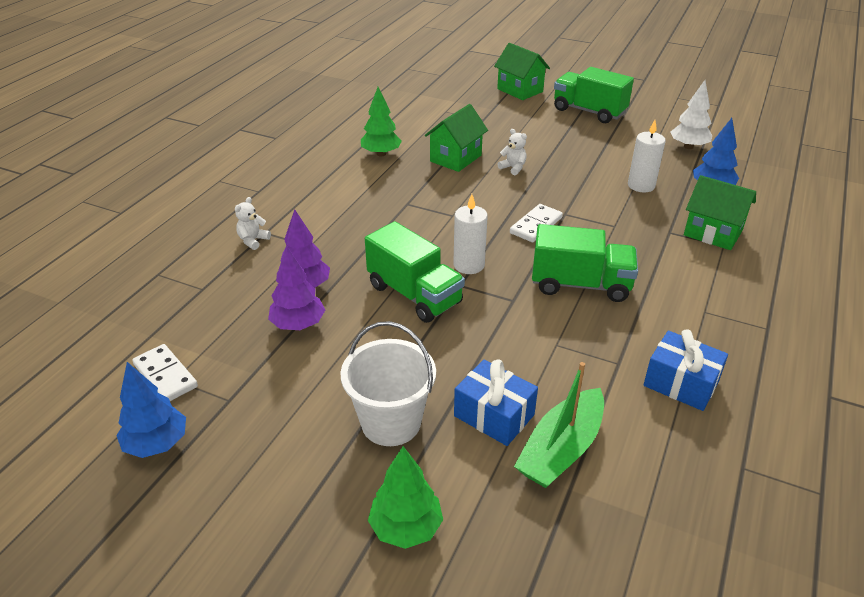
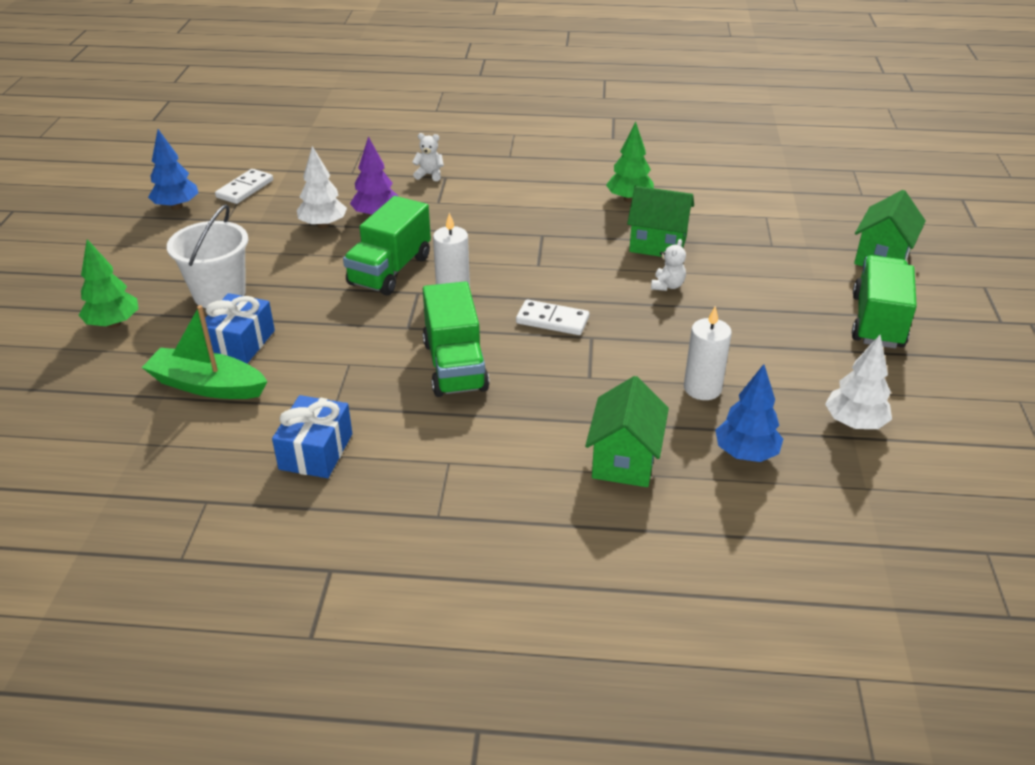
camera: 70 degrees right, 0 degrees up
(298, 325) = (323, 225): purple tree -> white tree

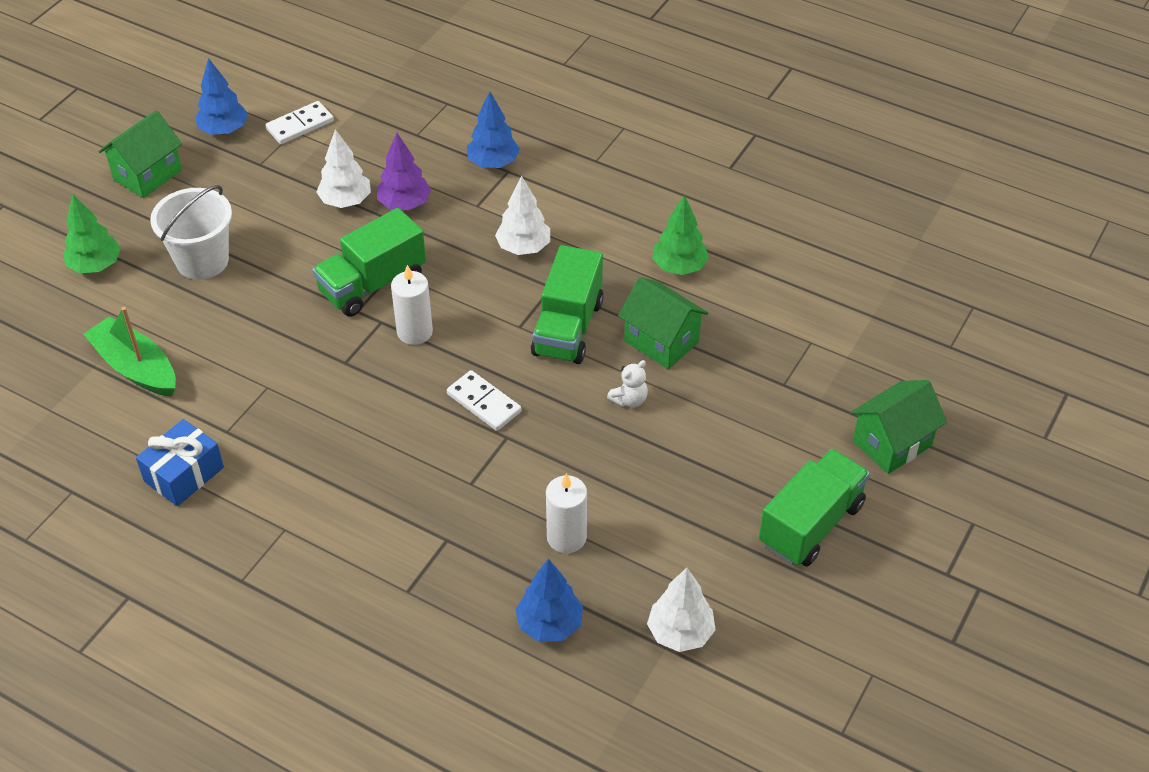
camera: 25 degrees right, 10 degrees up
(240, 343) = (188, 328): blue gift -> none
(429, 175) = (493, 163): white teddy bear -> blue tree
(455, 366) = (358, 424): green truck -> green truck (567, 328)
(498, 217) = (523, 247): none -> white tree
(624, 460) = (435, 587): green house -> green house (147, 175)

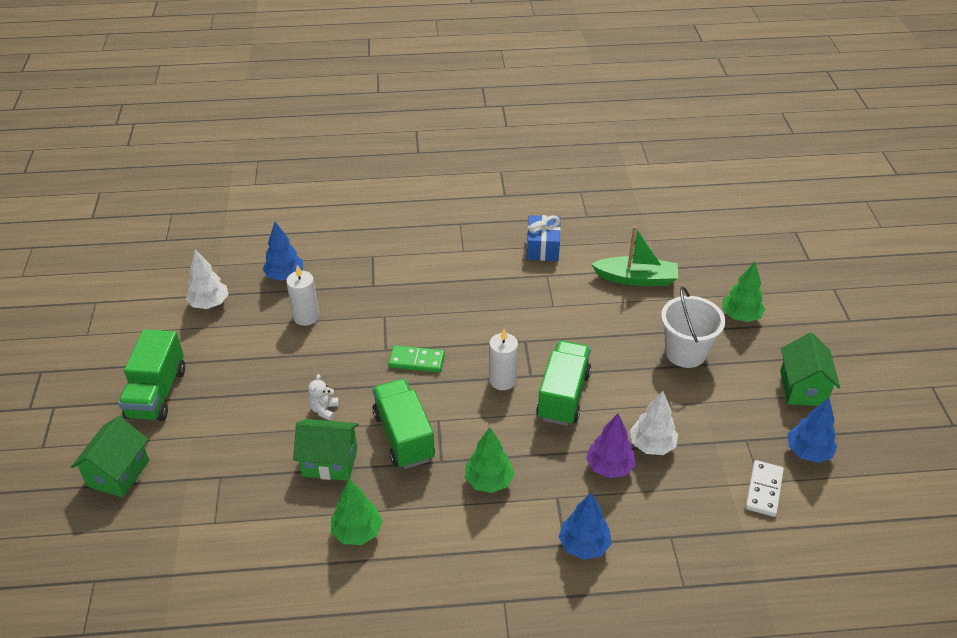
camera: 145 degrees right, 5 degrees down
(483, 403) = (416, 361): white domino -> green domino
(523, 247) = (489, 481): white tree -> green tree

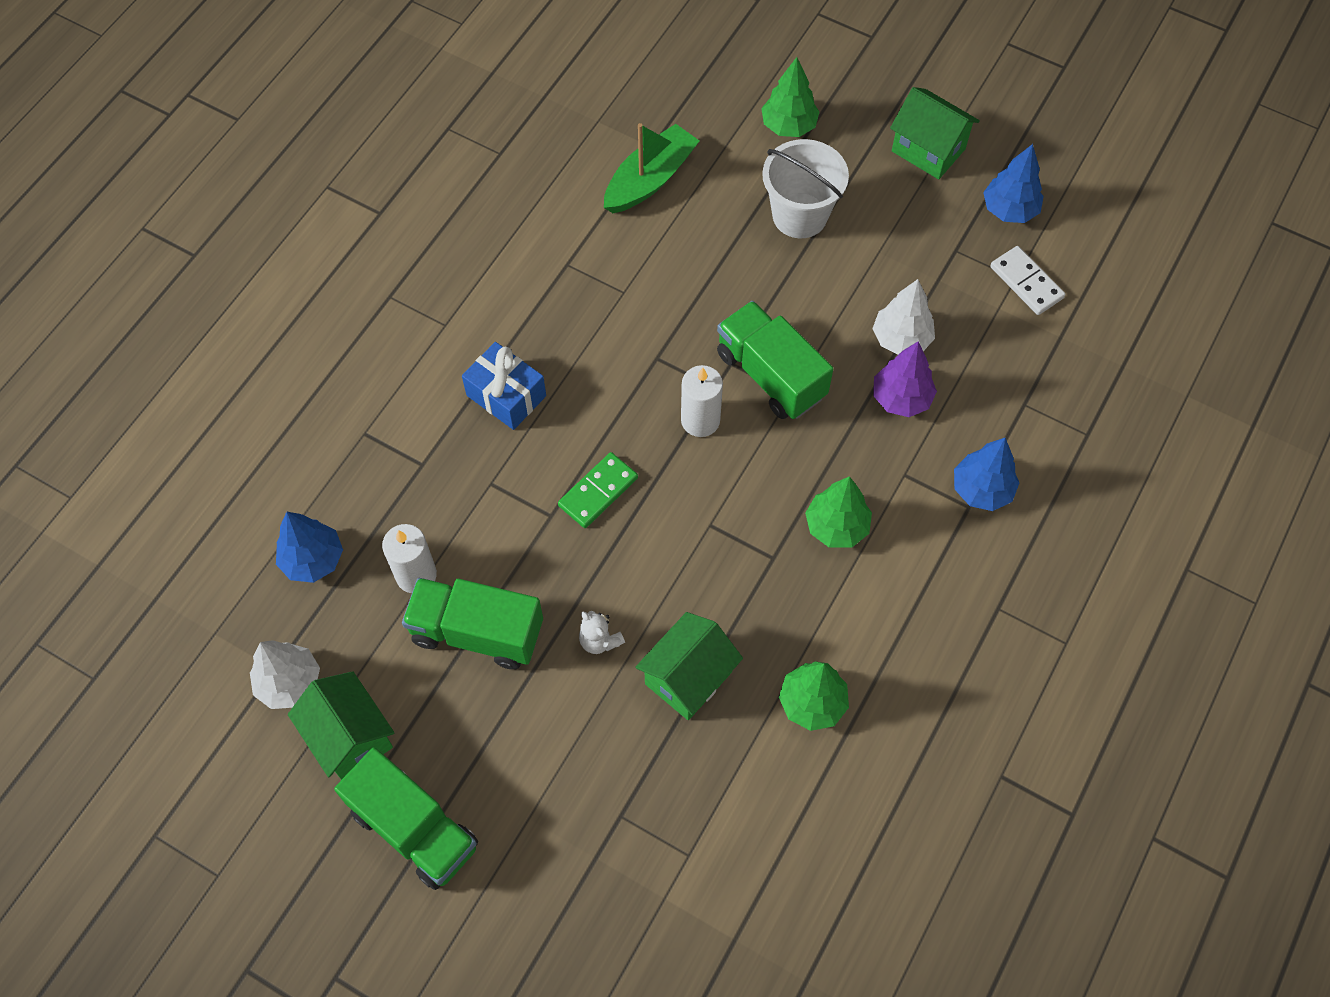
camera: 55 degrees left, 20 degrees up
(118, 473) = (525, 937): green house -> green house (350, 737)
(404, 436) = (708, 575): green truck -> green truck (477, 632)
(542, 247) = (515, 236): blue gift -> blue gift (506, 395)

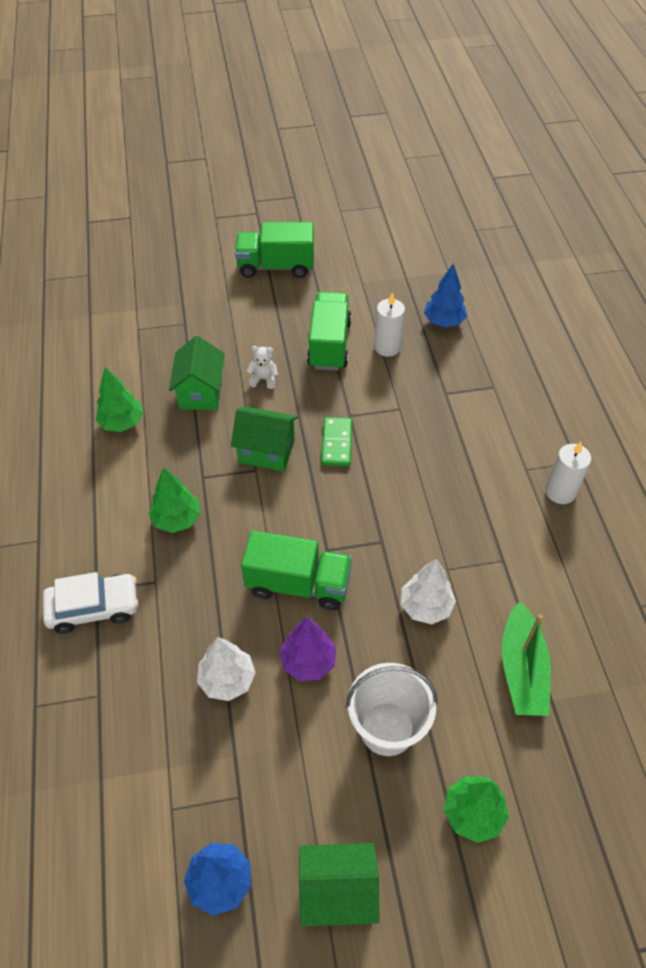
camera: 140 degrees right, 10 degrees down
(289, 682) = (392, 276): white tree -> white tree (425, 606)
(350, 737) = (341, 276): green house -> green house (266, 451)
(477, 632) = (329, 344): green truck -> green truck turned 60 degrees counterclockwise
(506, 395) = (444, 456): blue gift -> none
(700, 420) = (316, 523): white candle -> white candle (560, 492)
(901, 398) = (194, 633): purple tree -> purple tree (308, 661)
(981, 490) = (93, 608): blue tree -> white car
(1026, 282) = (159, 811): white domino -> none

